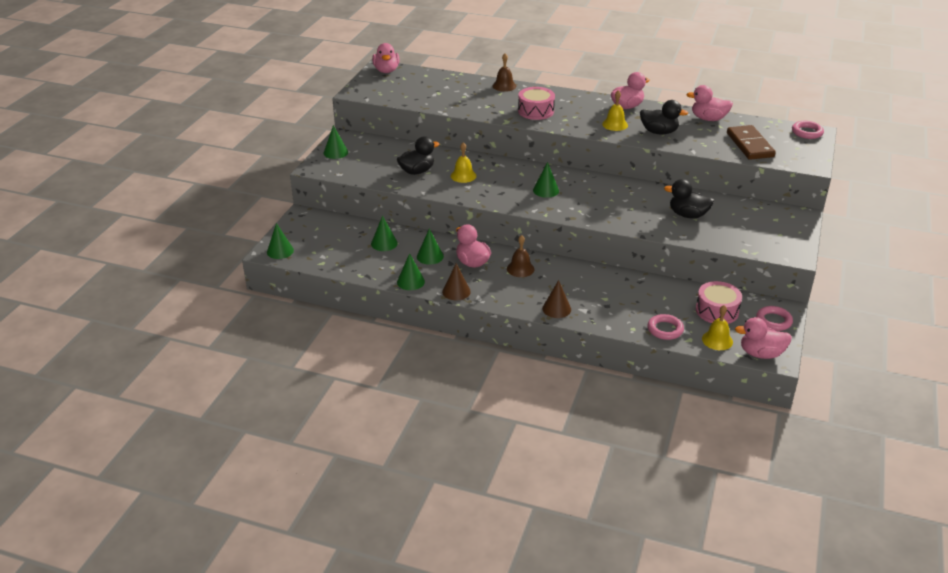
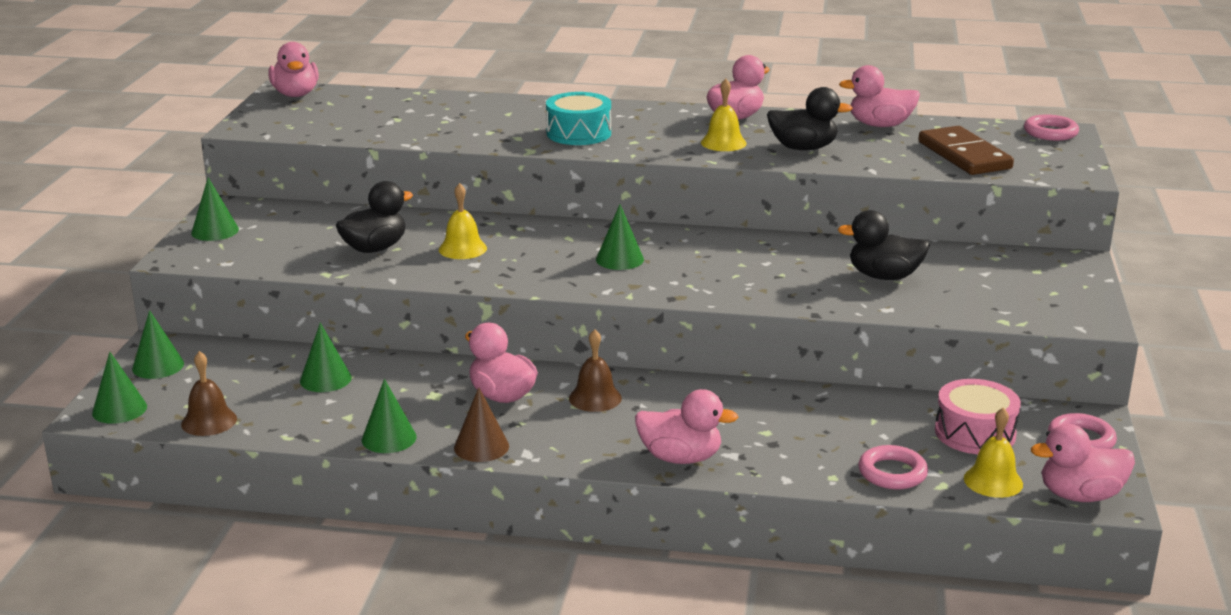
camera: 10 degrees left, 10 degrees down
(430, 256) = (418, 393): green cone -> green cone (158, 366)
(504, 86) = (513, 103): brown bell -> brown bell (209, 421)
(536, 111) = (578, 133): pink drum -> turquoise drum
(556, 309) = (680, 458): brown cone -> pink duck

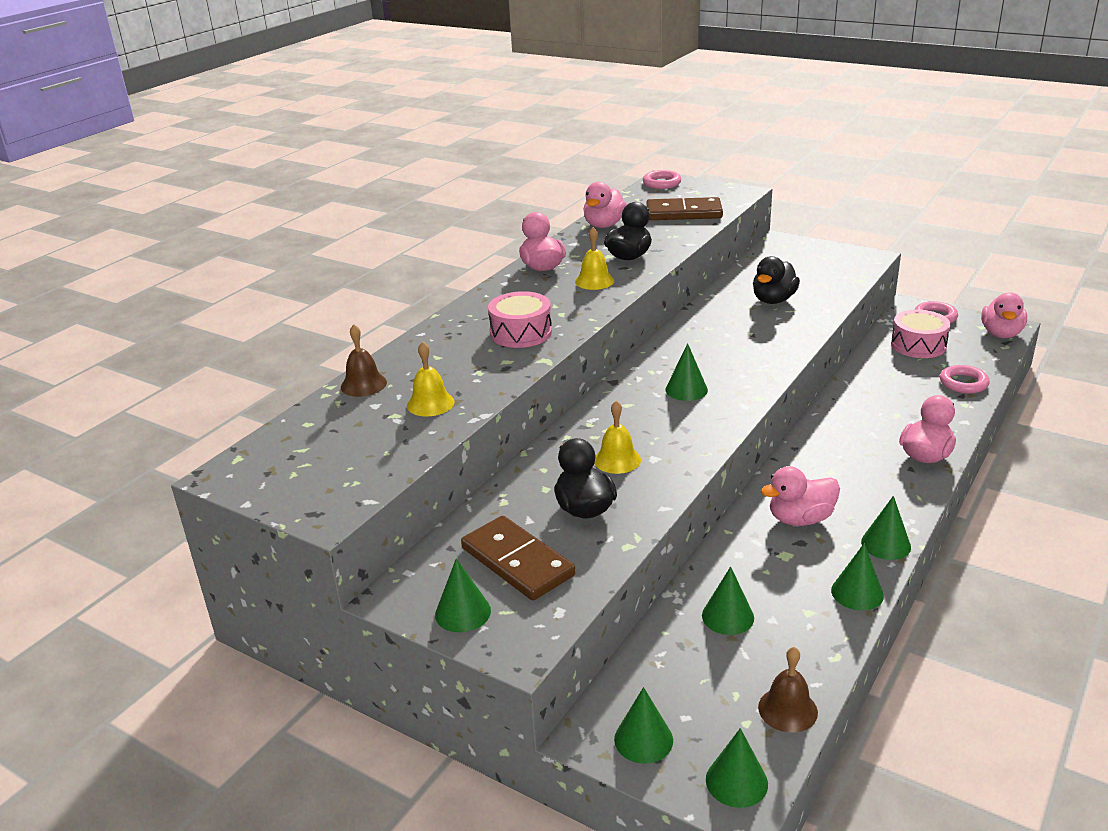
camera: 65 degrees left, 5 degrees up
(286, 237) = (517, 562): none -> brown domino
(296, 94) = (250, 468): pink duck -> none
(481, 447) = (886, 544): brown cone -> green cone
(578, 133) = (521, 333): turquoise drum -> pink drum
(595, 398) = (820, 474): brown bell -> brown bell (363, 384)
(993, 481) = (979, 354): yellow bell -> yellow bell (430, 403)

